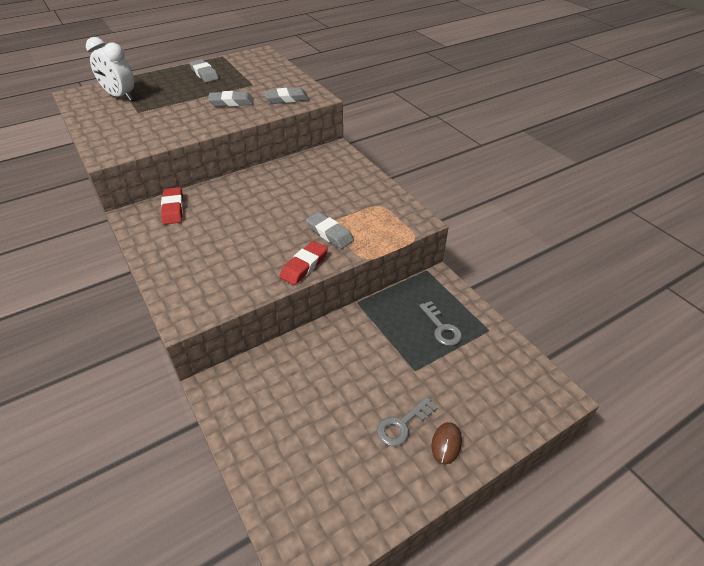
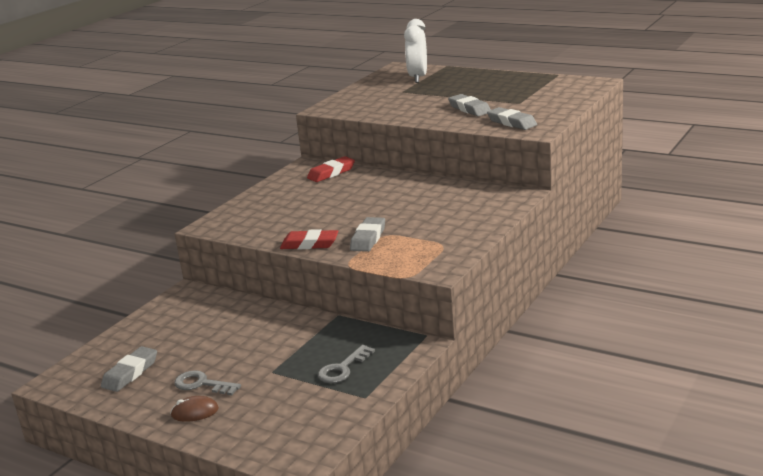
camera: 65 degrees right, 20 degrees down
(204, 74) = (508, 83): grey eraser -> grey eraser (130, 373)

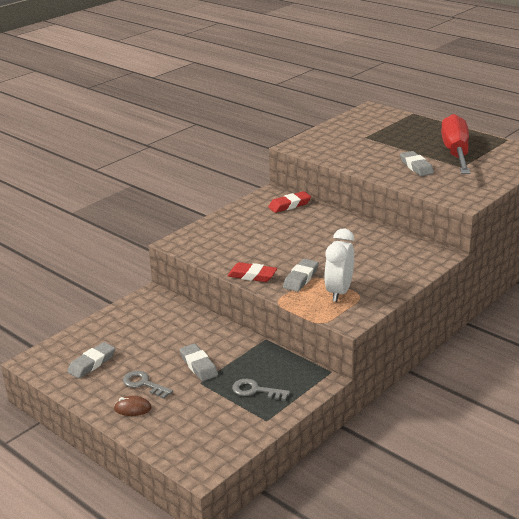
camera: 10 degrees right, 5 degrees up
(342, 368) = (255, 390): grey key -> grey key turned 60 degrees clockwise
(418, 78) = (383, 124): white clock -> white clock (339, 292)
(507, 92) = (455, 153): none -> red screwdriver
(511, 122) = (447, 188): grey eraser -> grey eraser (198, 365)

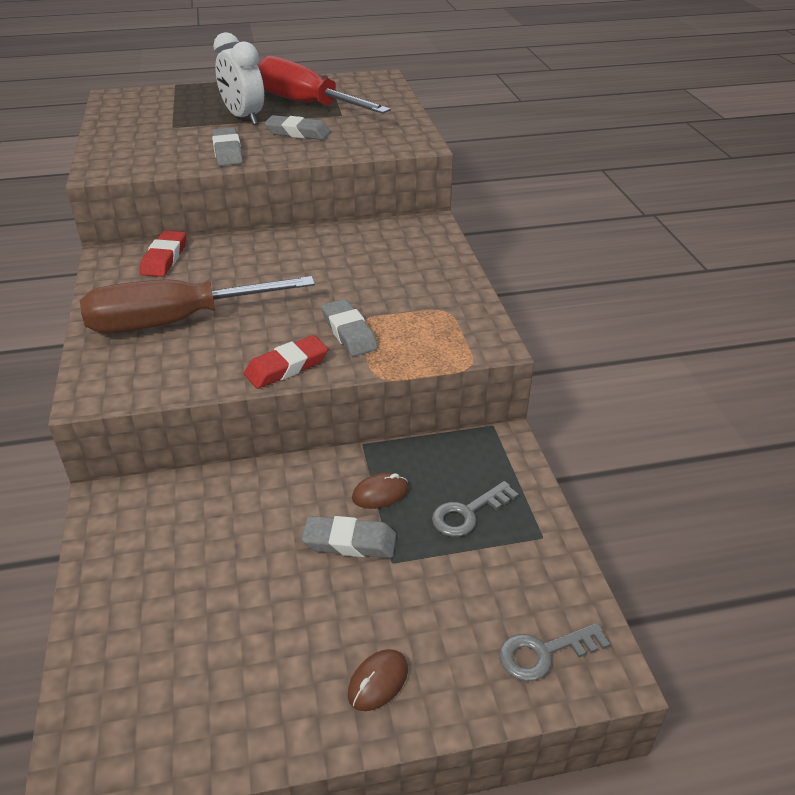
camera: 55 degrees left, 10 degrees up
(92, 363) = (196, 677): grey eraser -> grey eraser (227, 152)
(144, 384) = (328, 632): grey key -> grey key (544, 653)
(238, 359) = (380, 493): none -> brown mouse
(246, 234) = (175, 322): none -> brown screwdriver
(339, 292) = (418, 320): white clock -> white clock (243, 118)

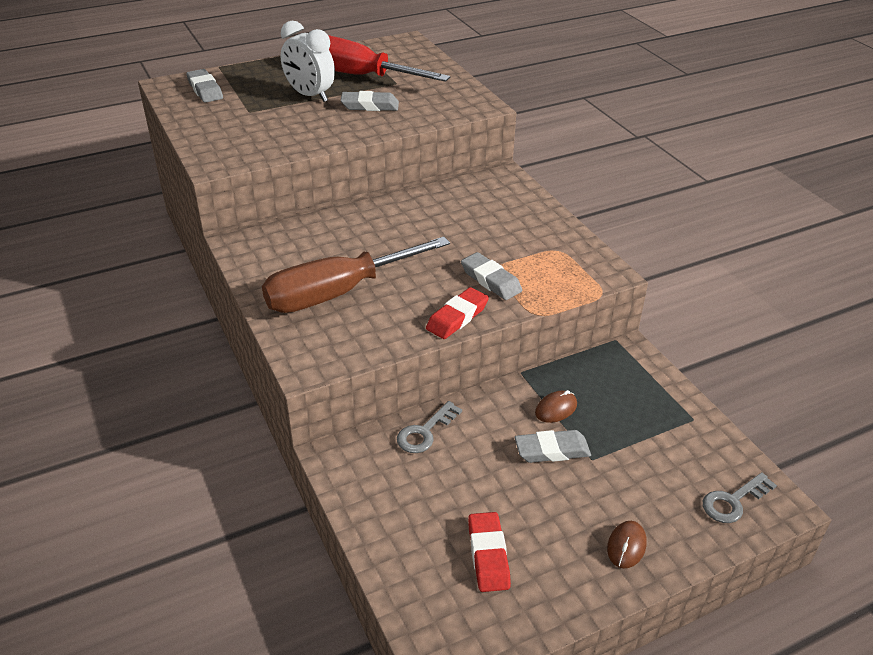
camera: 15 degrees left, 0 degrees up
(164, 258) = (289, 237): red eraser -> red eraser (488, 555)
(227, 152) = (319, 132): grey eraser -> grey eraser (205, 90)
(468, 513) = (630, 411): grey key -> grey key (425, 432)

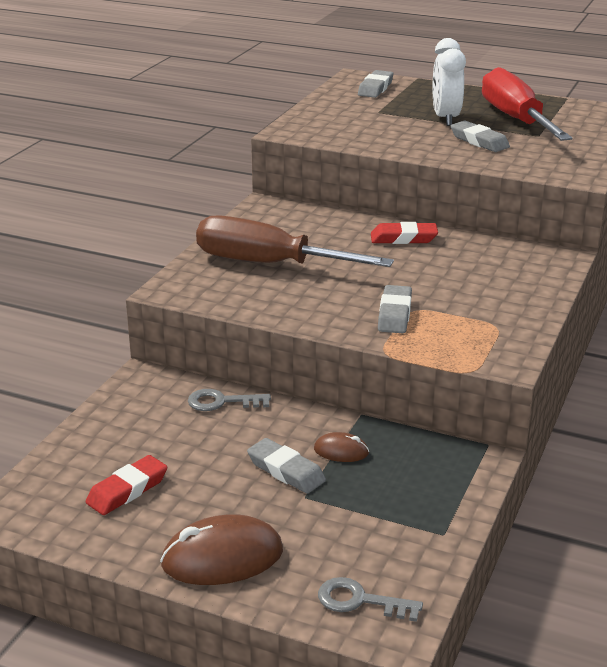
camera: 50 degrees right, 10 degrees down
(457, 317) = (320, 321): red eraser -> red eraser (403, 238)
(626, 546) = (222, 557): brown mouse -> brown mouse, size x1.95

